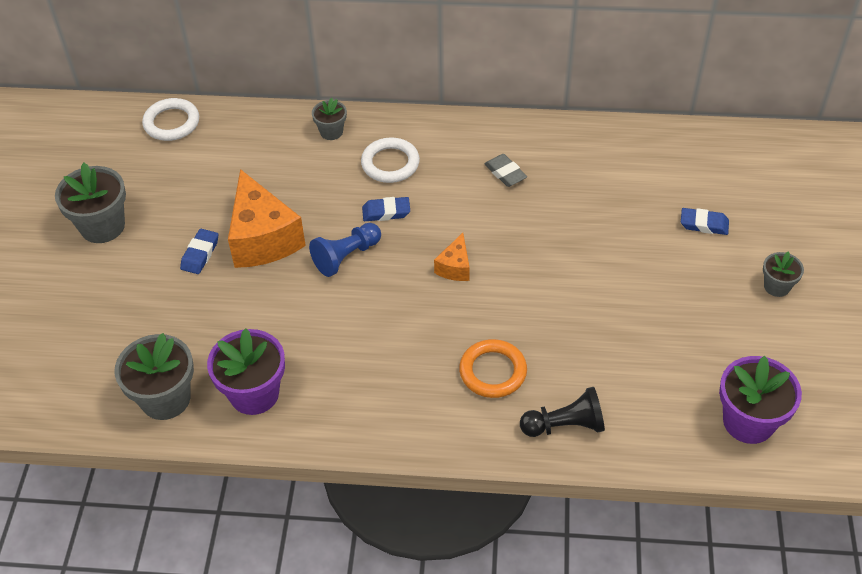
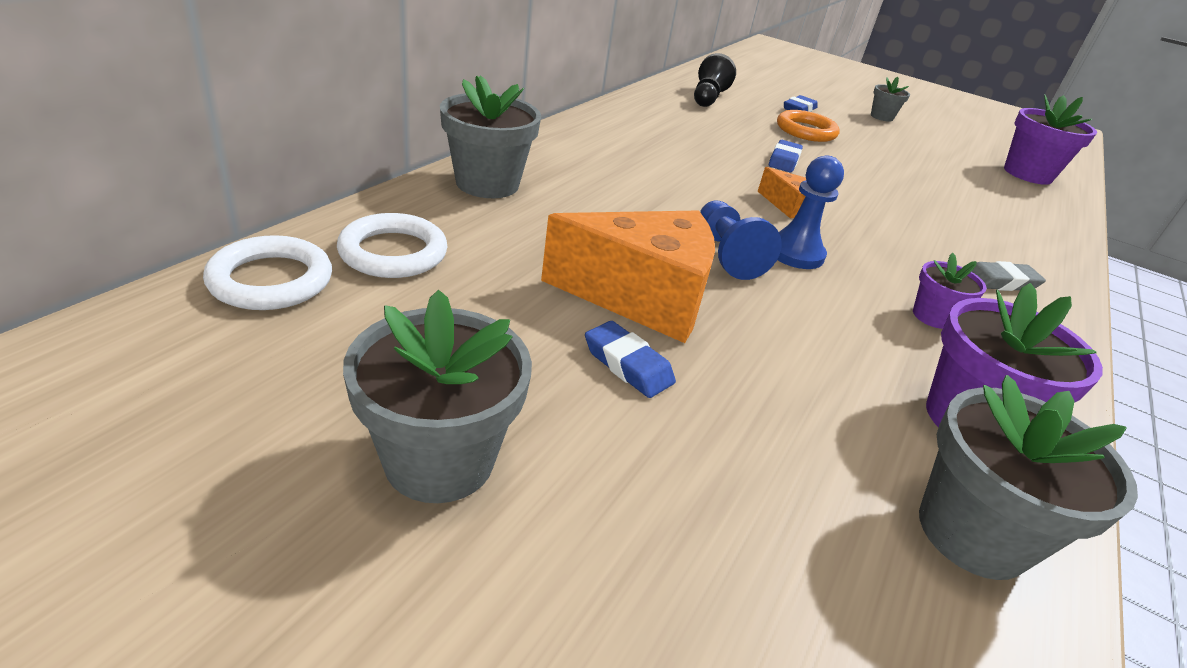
camera: 70 degrees left, 15 degrees down
(331, 132) = (487, 183): grey flower pot -> grey flower pot, size x1.81
(357, 368) = (932, 316): none -> purple flower pot
(380, 287) = (795, 253): none -> blue pawn
(386, 212) = (669, 206): blue eraser -> blue eraser (784, 160)
(390, 163) = (589, 176): white ring -> white ring (393, 252)
(493, 371) = (954, 243): orange ring -> orange ring (806, 131)
(505, 173) = (667, 139): grey eraser -> grey eraser (1000, 282)
(565, 425) = (1033, 238): black pawn -> black pawn (708, 98)

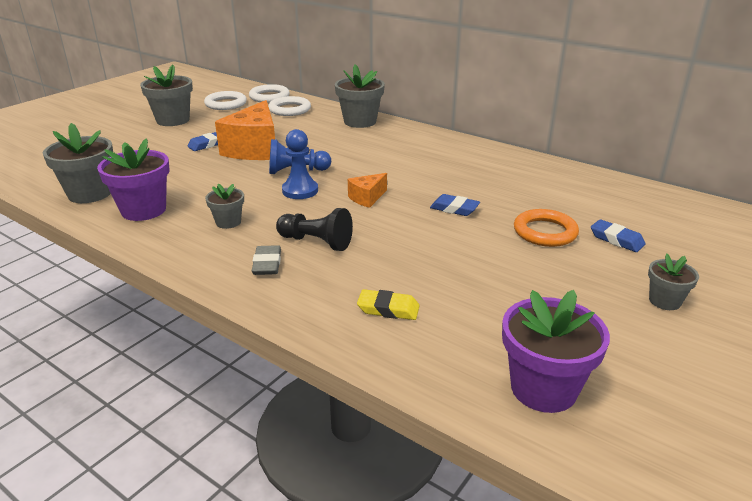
camera: 100 degrees right, 5 degrees down
(305, 356) = (226, 104): none -> white ring
(708, 98) = (588, 192): black pawn -> black pawn (316, 242)
(932, 316) = (228, 222): purple flower pot -> grey flower pot
(1002, 217) = (388, 309): none -> yellow eraser

